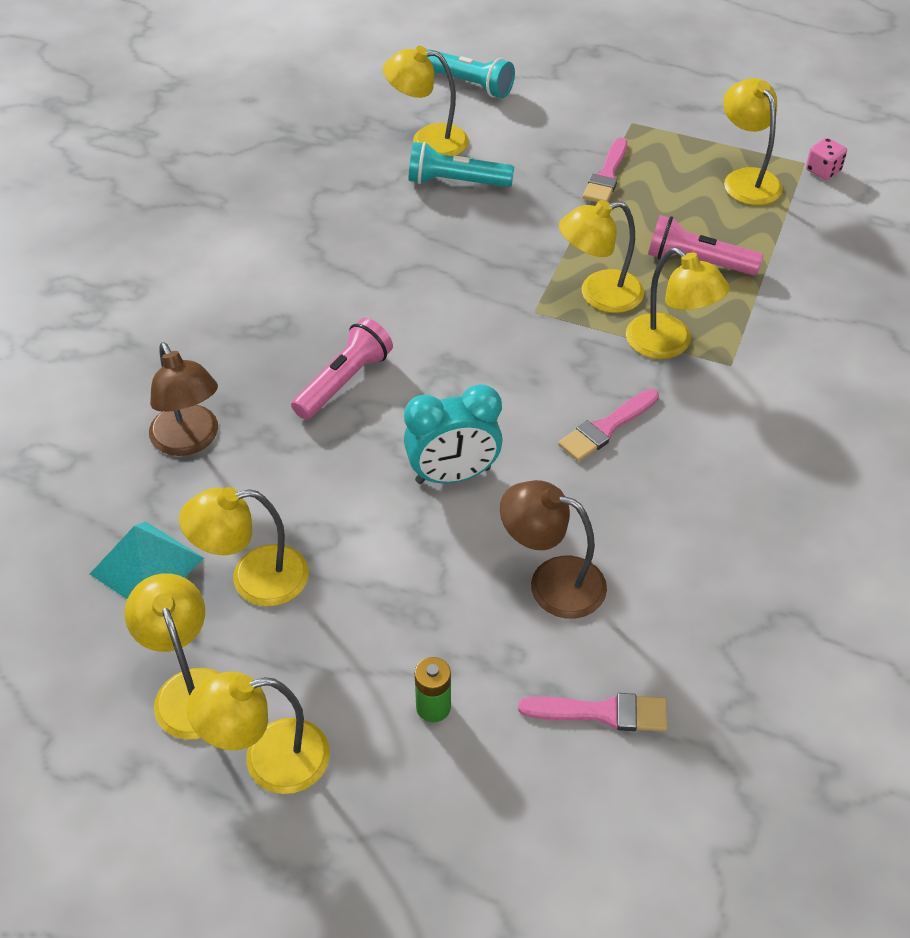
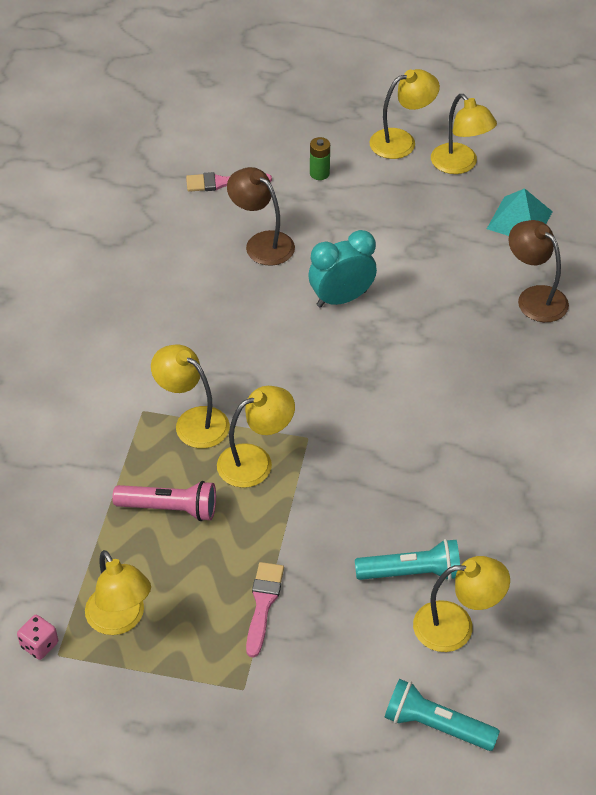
camera: 170 degrees right, 0 degrees up
(253, 579) = (449, 221): yellow lamp -> none
(344, 382) = (442, 355): pink flashlight -> none
(552, 582) = (262, 243): brown lamp -> brown lamp turned 150 degrees counterclockwise
(606, 428) = (237, 346): pink brush -> none

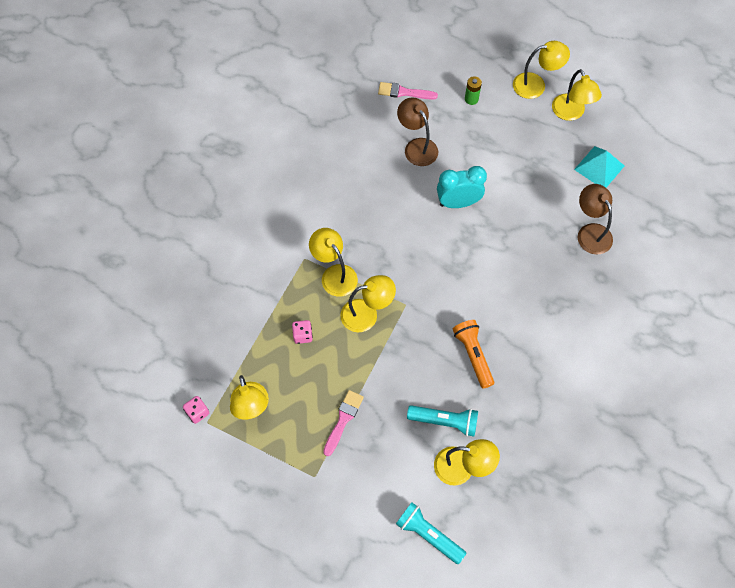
camera: 15 degrees right, 15 degrees up
(169, 508) = (302, 335): pink flashlight -> pink dice
(424, 480) = (473, 355): none -> orange flashlight

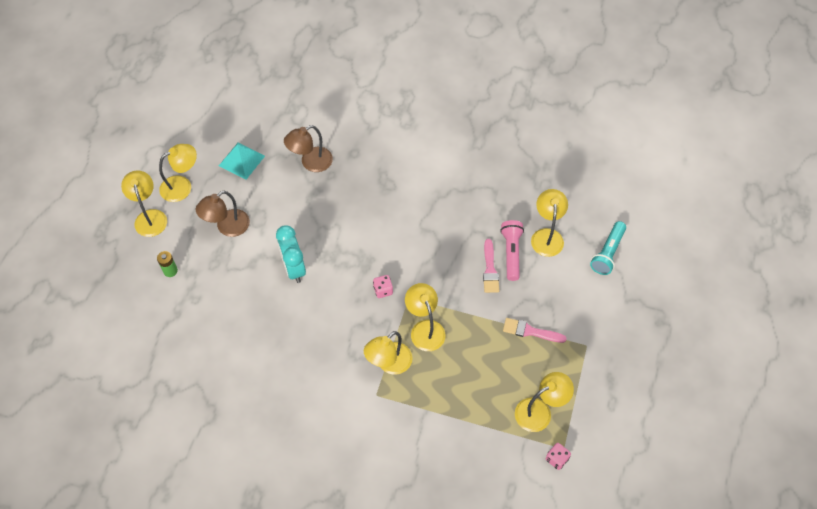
camera: 100 degrees left, 5 degrees down
(302, 335) = (458, 380): pink dice -> pink dice (383, 290)
(404, 92) = (165, 334): pink brush -> pink brush (490, 269)
(417, 146) = (233, 312): brown lamp -> brown lamp (227, 227)
(444, 421) = (511, 253): turquoise flashlight -> pink flashlight
(473, 355) = (447, 239): orange flashlight -> none

